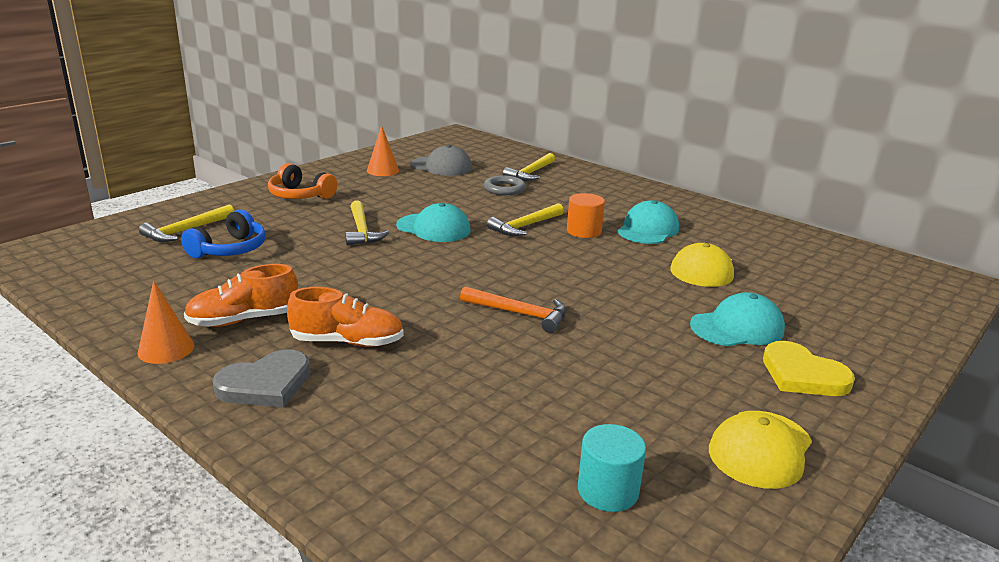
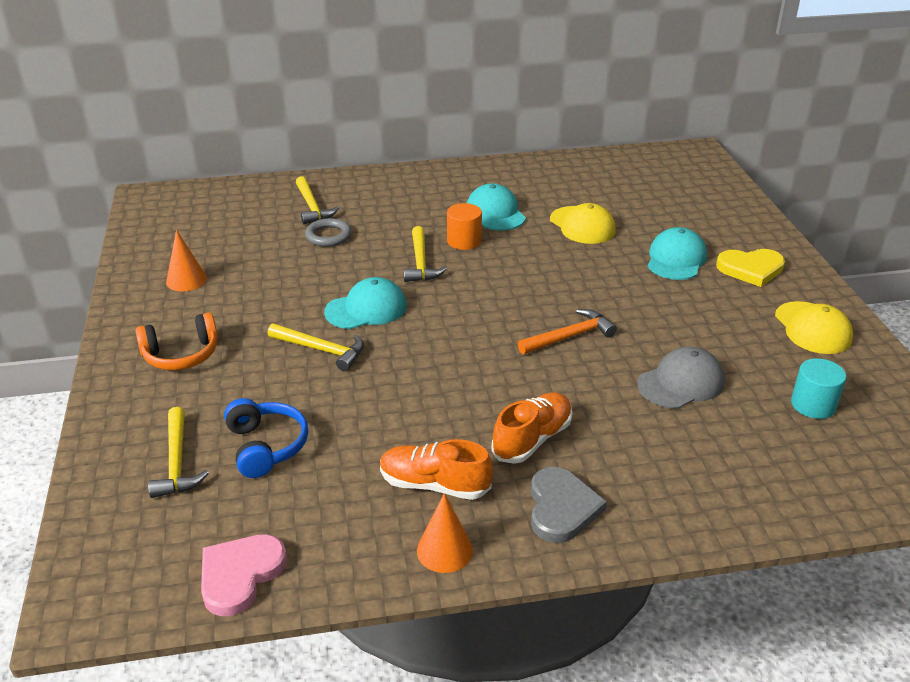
camera: 50 degrees left, 10 degrees up
(85, 286) = (240, 575): none -> pink heart
(244, 320) = (434, 485): orange shoe -> orange shoe turned 90 degrees clockwise
(441, 166) = (226, 243): grey cap -> grey cap (681, 383)

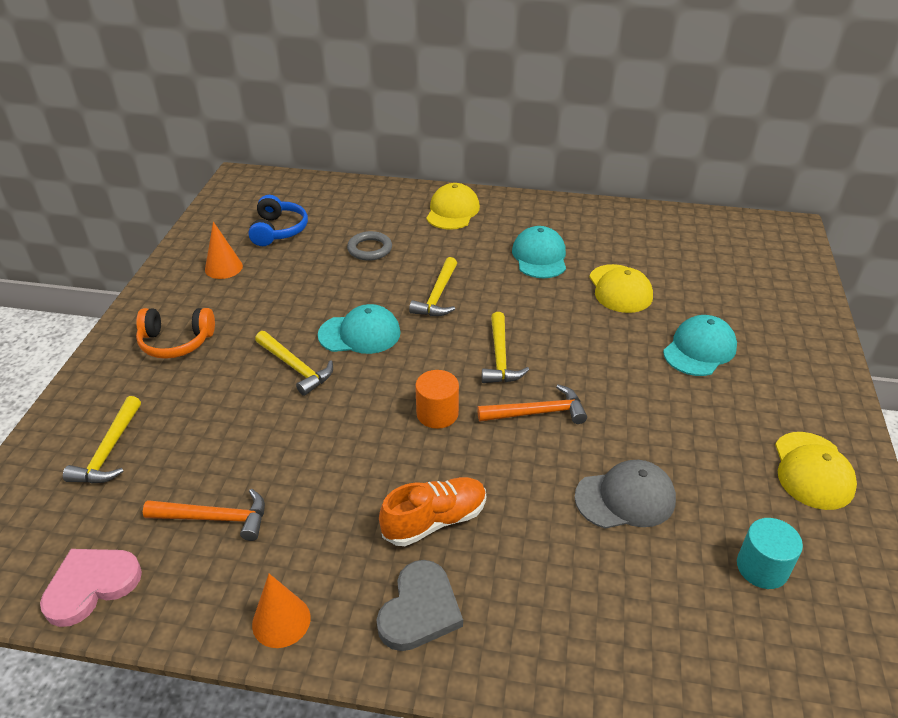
camera: 20 degrees right, 5 degrees up
(266, 446) = (190, 456): blue headphones -> blue headphones (278, 230)
(312, 207) = (372, 216): yellow hammer -> yellow hammer (500, 357)
(327, 490) = (215, 518): none -> orange hammer
(389, 189) = (452, 211): none -> yellow cap
(434, 485) = (313, 544): orange shoe -> none
(464, 241) = (492, 281): orange cylinder -> orange cylinder (437, 413)
(751, 269) = (778, 380): yellow heart -> none

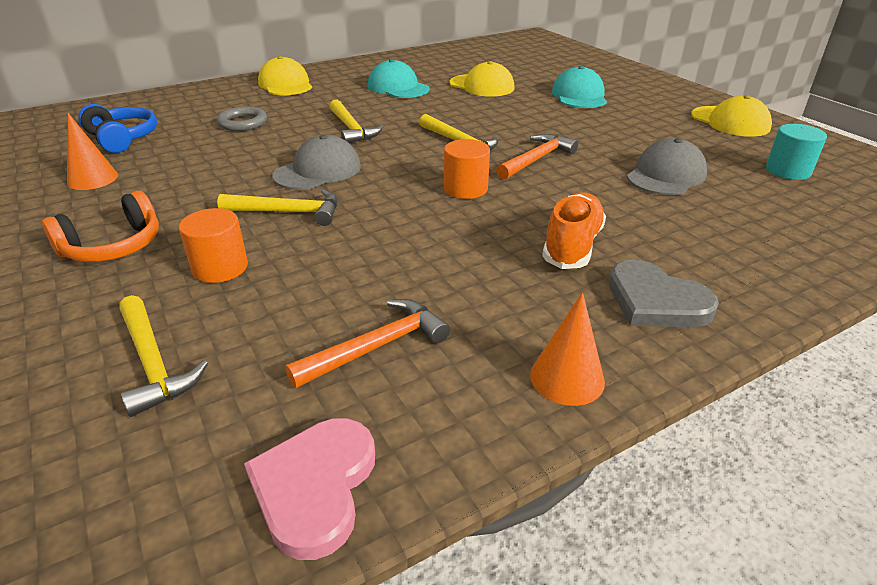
camera: 40 degrees left, 5 degrees down
(208, 396) = (220, 267): none -> orange cylinder
(360, 334) = (318, 171): turquoise cap -> grey cap
(419, 609) = (656, 301): grey heart -> grey heart turned 150 degrees clockwise

